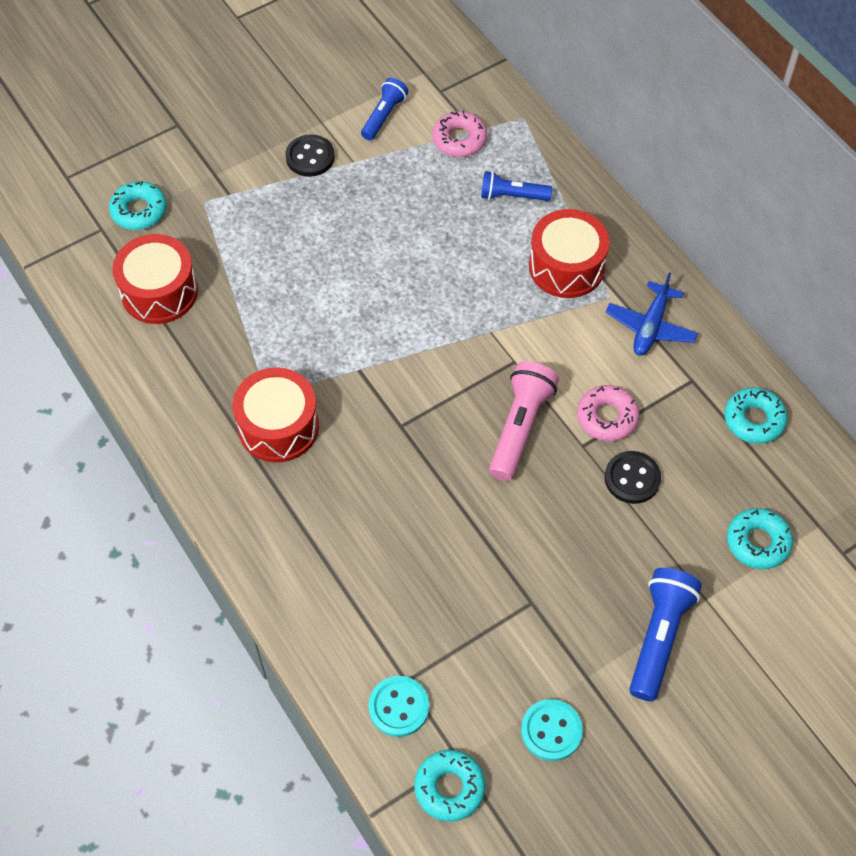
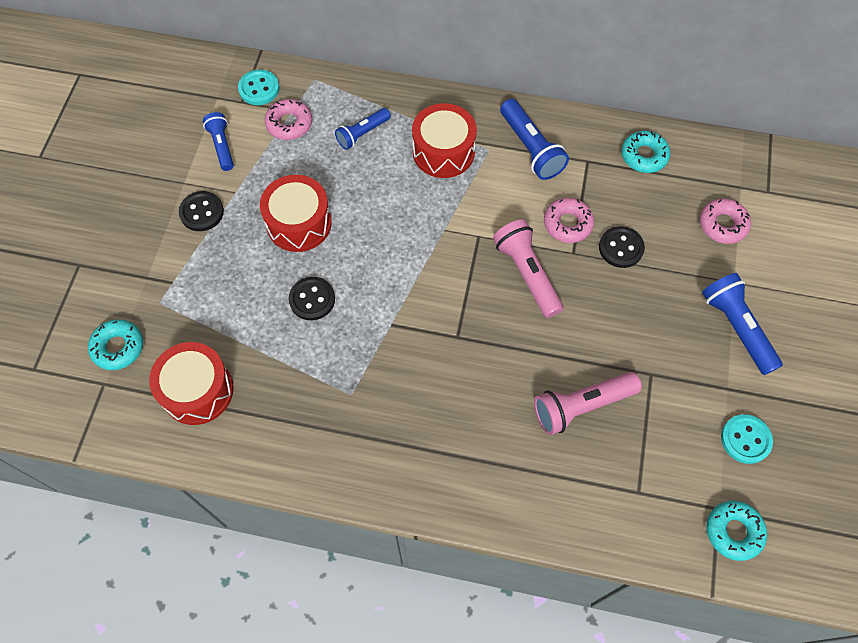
camera: 45 degrees left, 5 degrees up
(278, 426) = (382, 408): red drum -> red drum (299, 223)
(319, 296) = (312, 299): none -> black button
(399, 707) = (653, 513): turquoise button -> turquoise button (259, 89)
(440, 572) = (582, 406): none -> pink flashlight
(650, 326) = (530, 148): blue plane -> blue flashlight
(758, 542) = (723, 225): turquoise donut -> pink donut

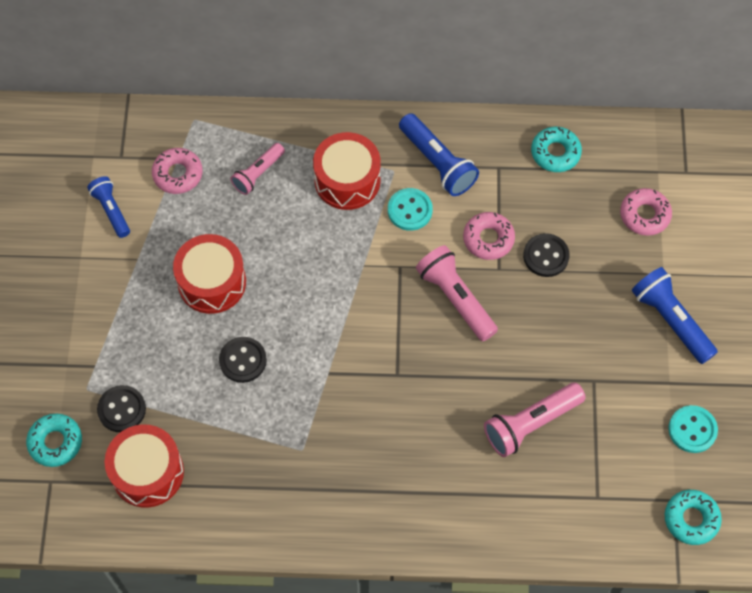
camera: 10 degrees left, 0 degrees up
(202, 212) = (107, 286): black button -> black button (122, 409)
(259, 89) = (136, 139): turquoise button -> turquoise button (410, 210)
(362, 134) = (258, 173): blue flashlight -> pink flashlight

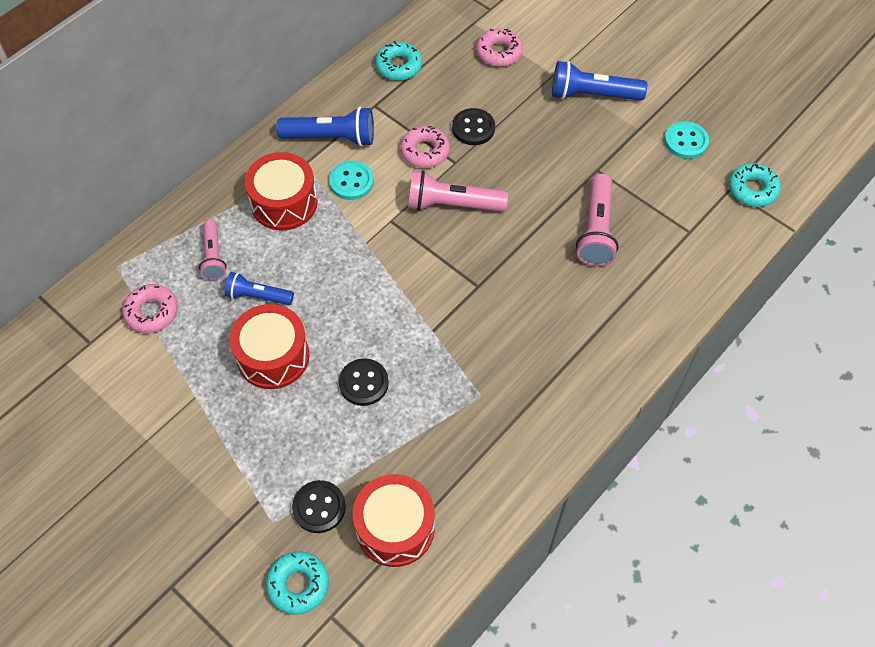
camera: 50 degrees left, 5 degrees down
(111, 210) = (130, 385): blue flashlight -> blue flashlight (258, 296)

